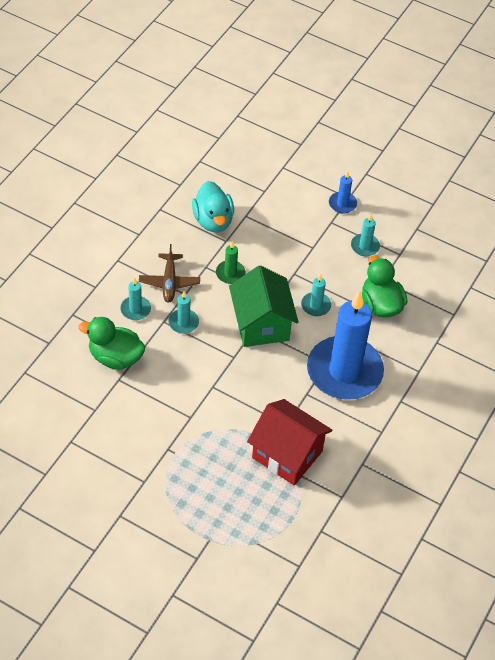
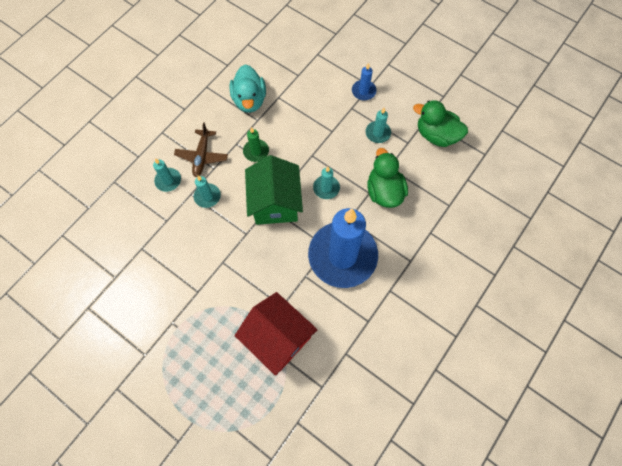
camera: 10 degrees right, 15 degrees up
(115, 357) = (142, 226): green duck -> green duck (436, 135)

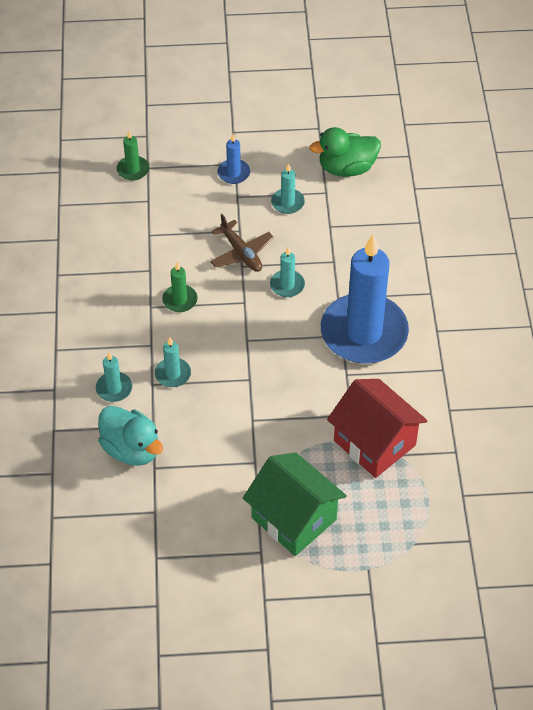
camera: 40 degrees left, 15 degrees down
(202, 156) = (126, 342): brown plane -> brown plane (241, 253)
(249, 100) = (120, 257): turquoise duck -> turquoise duck (131, 449)
(275, 203) = (250, 332): green house -> green house (294, 518)
(278, 338) = (374, 443): red house -> red house turned 45 degrees clockwise
(308, 50) = (133, 170): none -> green candle
(384, 191) = (347, 250): green duck -> none

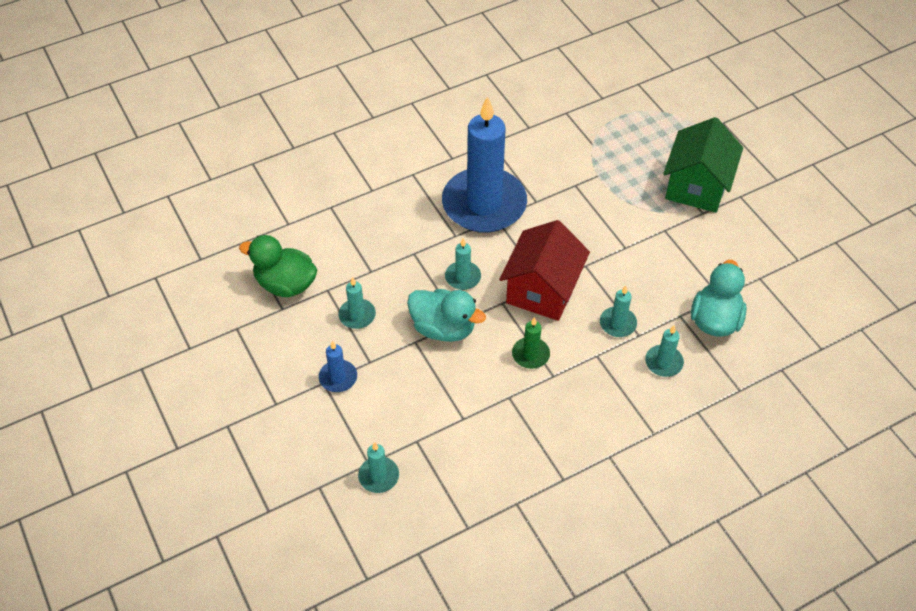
camera: 115 degrees left, 0 degrees up
(133, 170) = (378, 476): green candle -> turquoise candle
(241, 253) = (443, 328): brown plane -> turquoise duck
(346, 168) = (285, 284): green duck -> green duck turned 150 degrees clockwise
(374, 443) = (592, 161): red house -> red house (542, 290)

